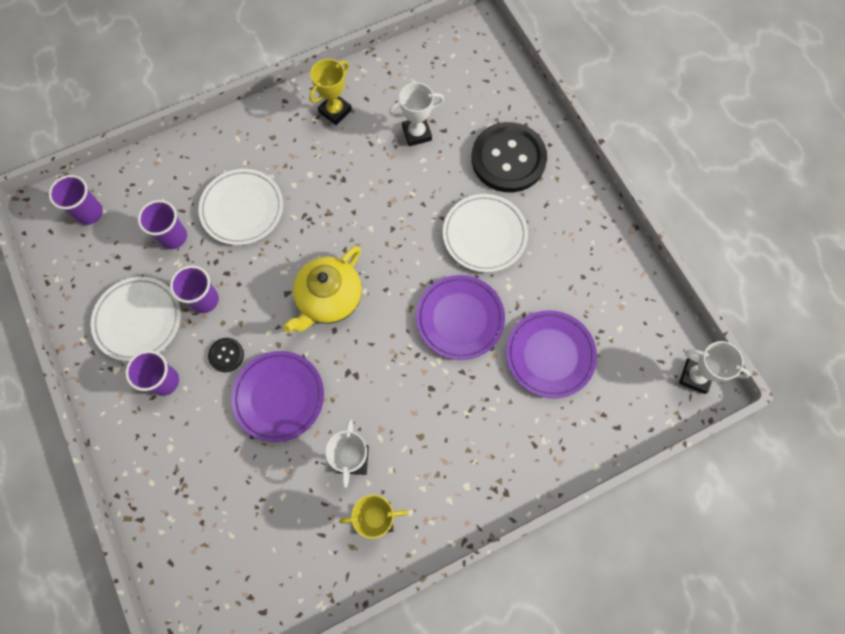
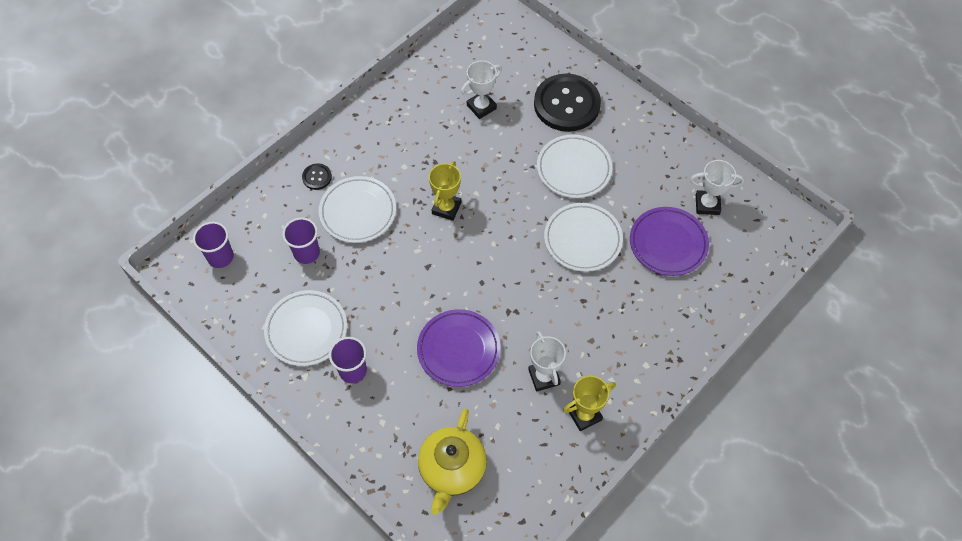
camera: 20 degrees left, 10 degrees down
(204, 300) = (358, 294): purple cup -> none
(226, 355) = (397, 332): black button -> black button (317, 177)
(329, 299) = (466, 259): yellow teapot -> yellow teapot (452, 469)
(335, 111) = (403, 110): yellow trophy -> yellow trophy (446, 208)
(460, 318) = (582, 239): purple plate -> white plate
(695, 376) = (788, 222): white trophy -> white trophy (707, 204)

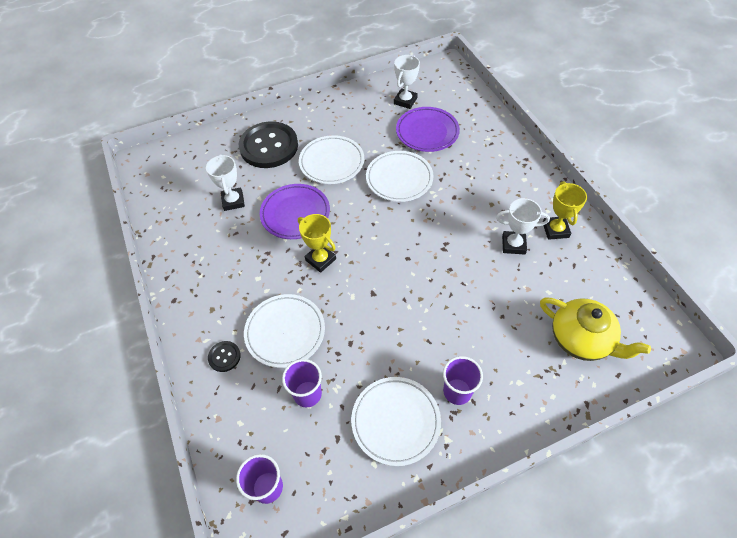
camera: 65 degrees left, 5 degrees down
(458, 350) = (466, 296): purple plate -> purple plate (295, 214)

